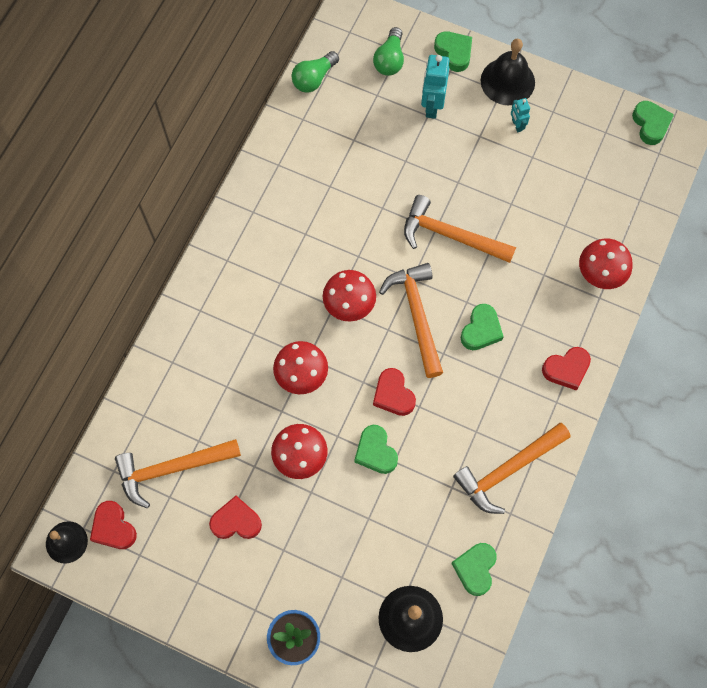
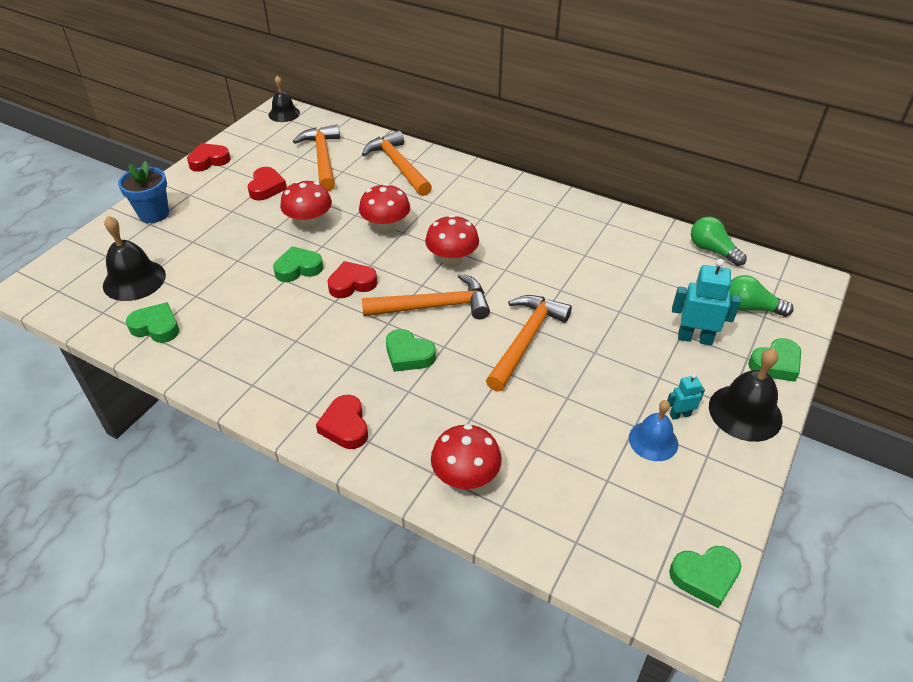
camera: 95 degrees right, 25 degrees down
(113, 528) = (286, 132): red heart -> red heart (209, 161)
(508, 470) = (245, 361): orange hammer -> orange hammer (398, 166)
(545, 145) = (653, 441): none -> blue bell

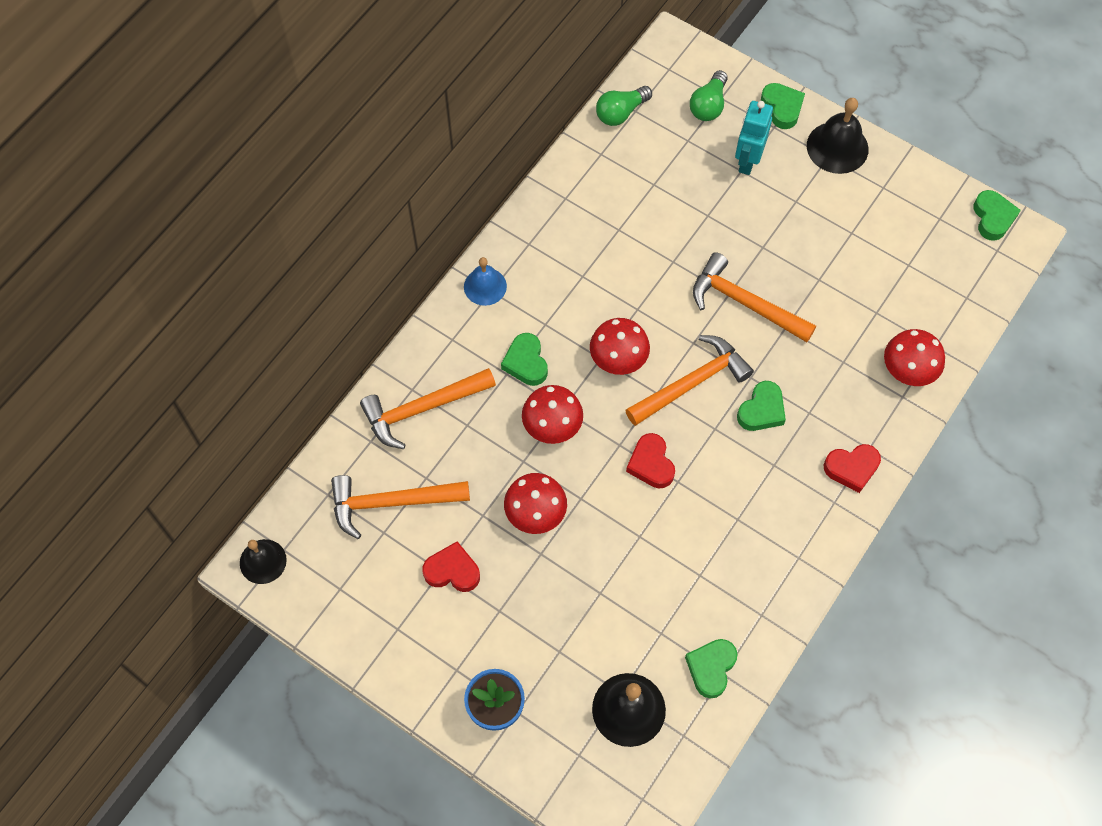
camera: 85 degrees left, 20 degrees up
(209, 161) = (377, 655): red heart -> none
(298, 268) = (620, 522): green heart -> green heart (526, 362)
(434, 306) = (692, 383): orange hammer -> orange hammer turned 60 degrees clockwise
(653, 441) = (868, 222): blue bell -> blue bell (485, 286)
(680, 415) = (839, 196): turquoise robot -> none

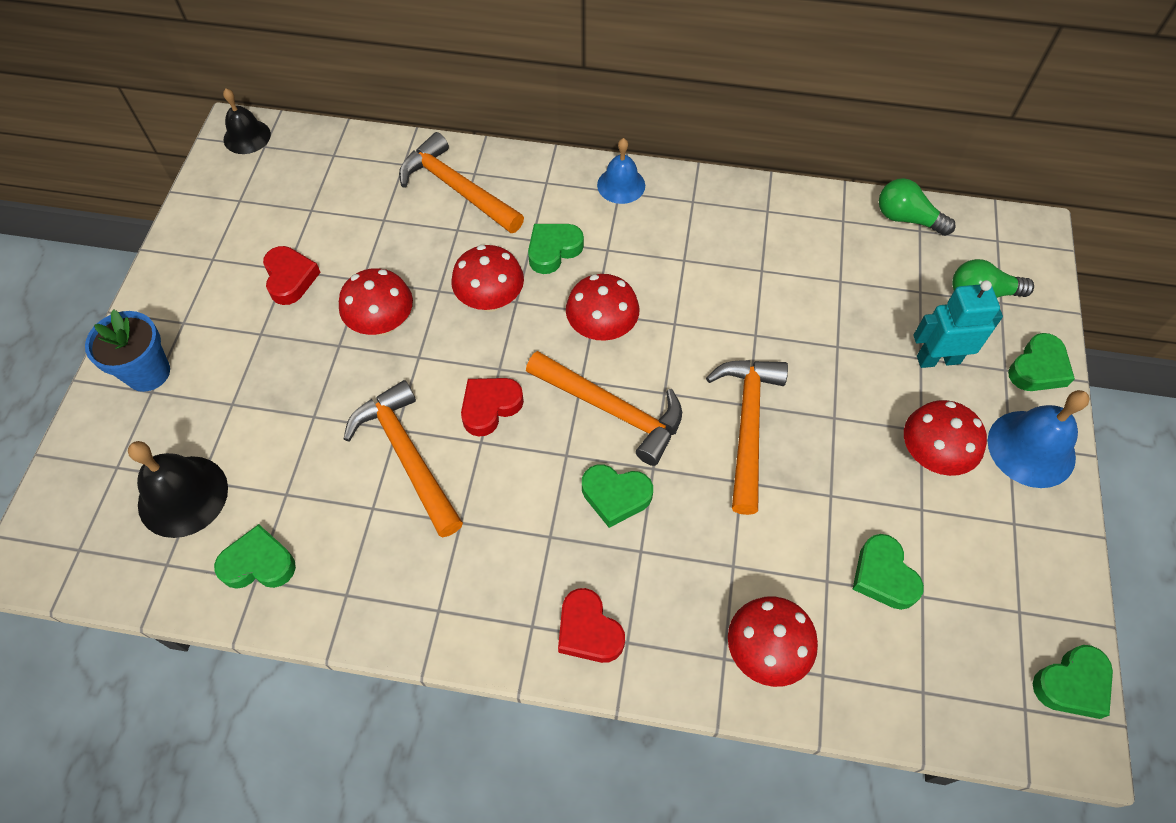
camera: 65 degrees right, 5 degrees down
(391, 503) = (344, 204): orange hammer -> orange hammer (407, 456)
(817, 206) = (931, 455): none -> red mushroom
(837, 147) = (1031, 448): black bell -> blue bell
(886, 279) = (883, 576): none -> green heart

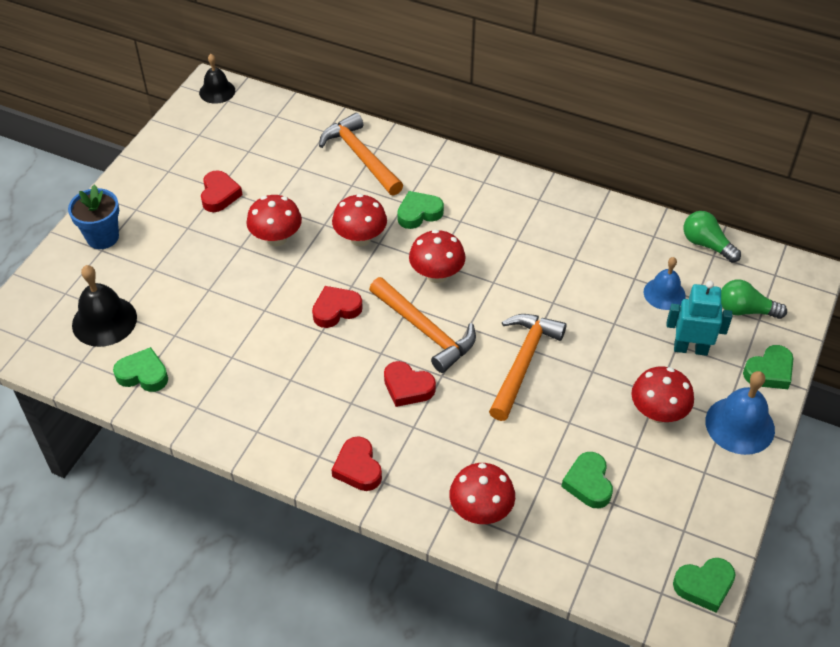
camera: 15 degrees right, 10 degrees down
(407, 456) = (266, 329): orange hammer -> none
(615, 496) = (407, 387): green heart -> red heart
(621, 185) = (487, 177): blue bell -> blue bell (664, 293)

